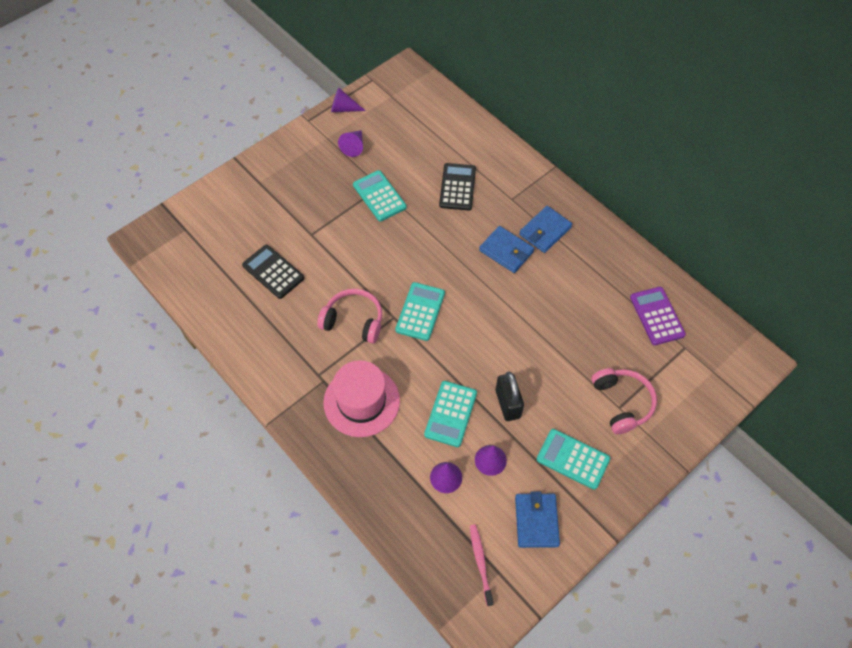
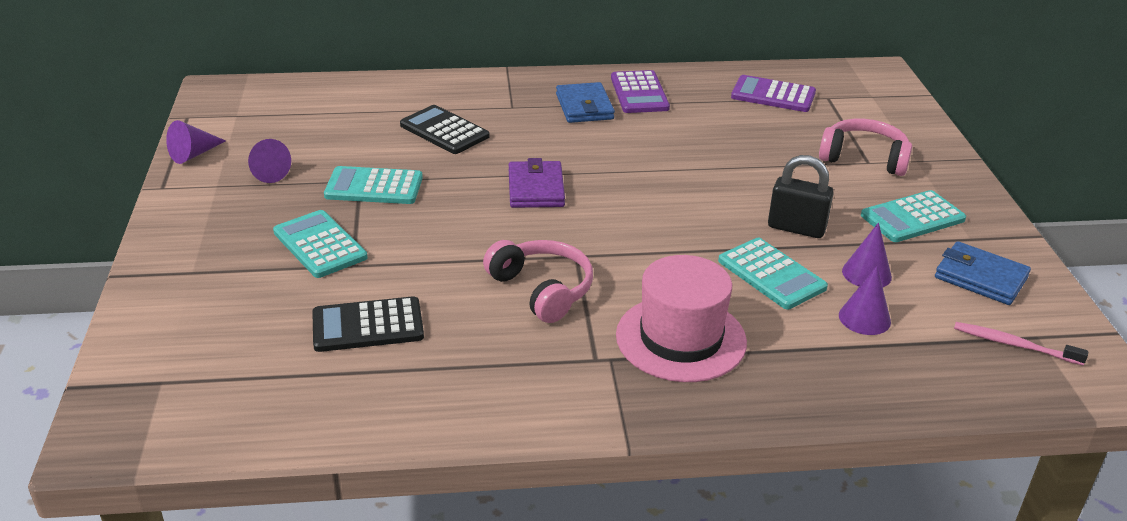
camera: 55 degrees left, 25 degrees down
(354, 321) = (542, 289): pink headphones -> pink headphones turned 90 degrees clockwise
(420, 311) = (592, 232): turquoise calculator -> turquoise calculator (320, 245)
(438, 263) = (536, 189): none -> purple wallet
(506, 251) = (580, 140): blue wallet -> none
(588, 247) = (639, 93): none -> purple calculator

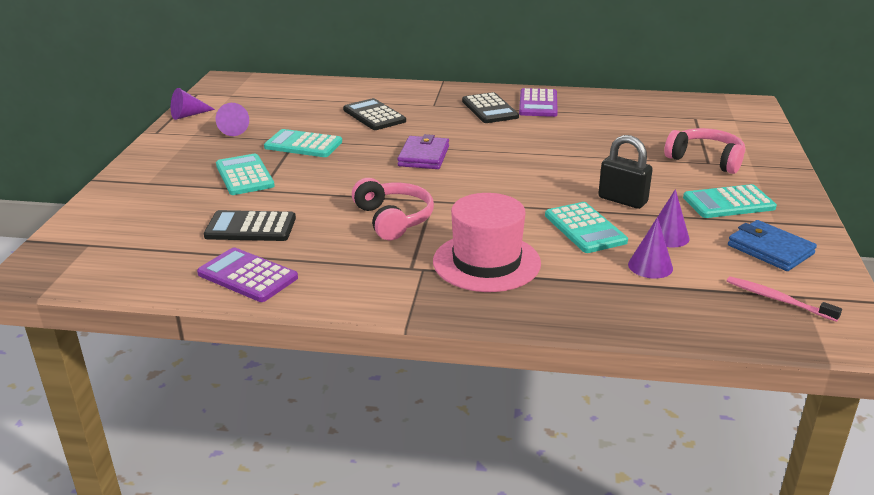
camera: 15 degrees right, 5 degrees down
(584, 107) = (489, 109): blue wallet -> black calculator
(773, 95) = (648, 113): purple calculator -> purple calculator (247, 276)

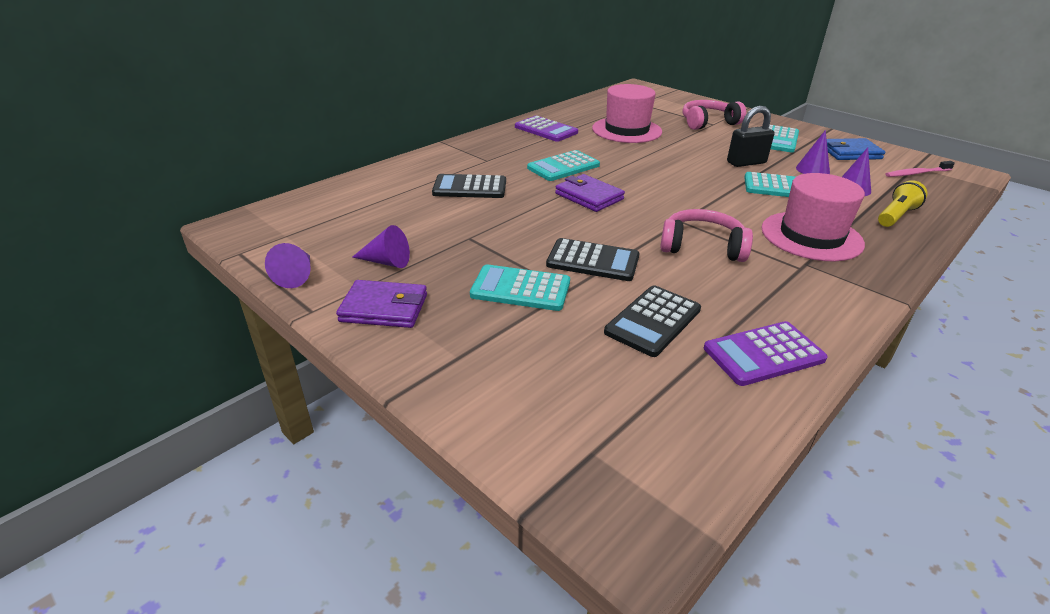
camera: 55 degrees left, 5 degrees up
(178, 147) = (384, 308): none -> purple wallet
(303, 145) = (487, 237): turquoise calculator -> turquoise calculator (563, 167)
(489, 109) = (530, 146): black calculator -> black calculator (593, 261)
(603, 131) = (626, 130): none -> pink hat
(611, 300) = (896, 216): none -> yellow flashlight

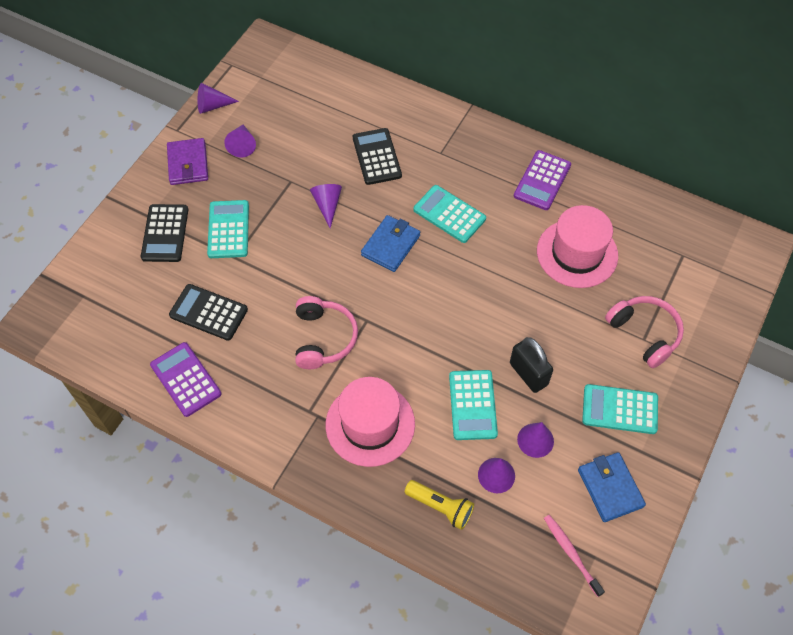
camera: 75 degrees right, 25 degrees up
(519, 221) = (327, 205): none -> purple cone
(589, 196) = (390, 245): purple wallet -> blue wallet
(593, 261) = (279, 266): black calculator -> black calculator (165, 233)

